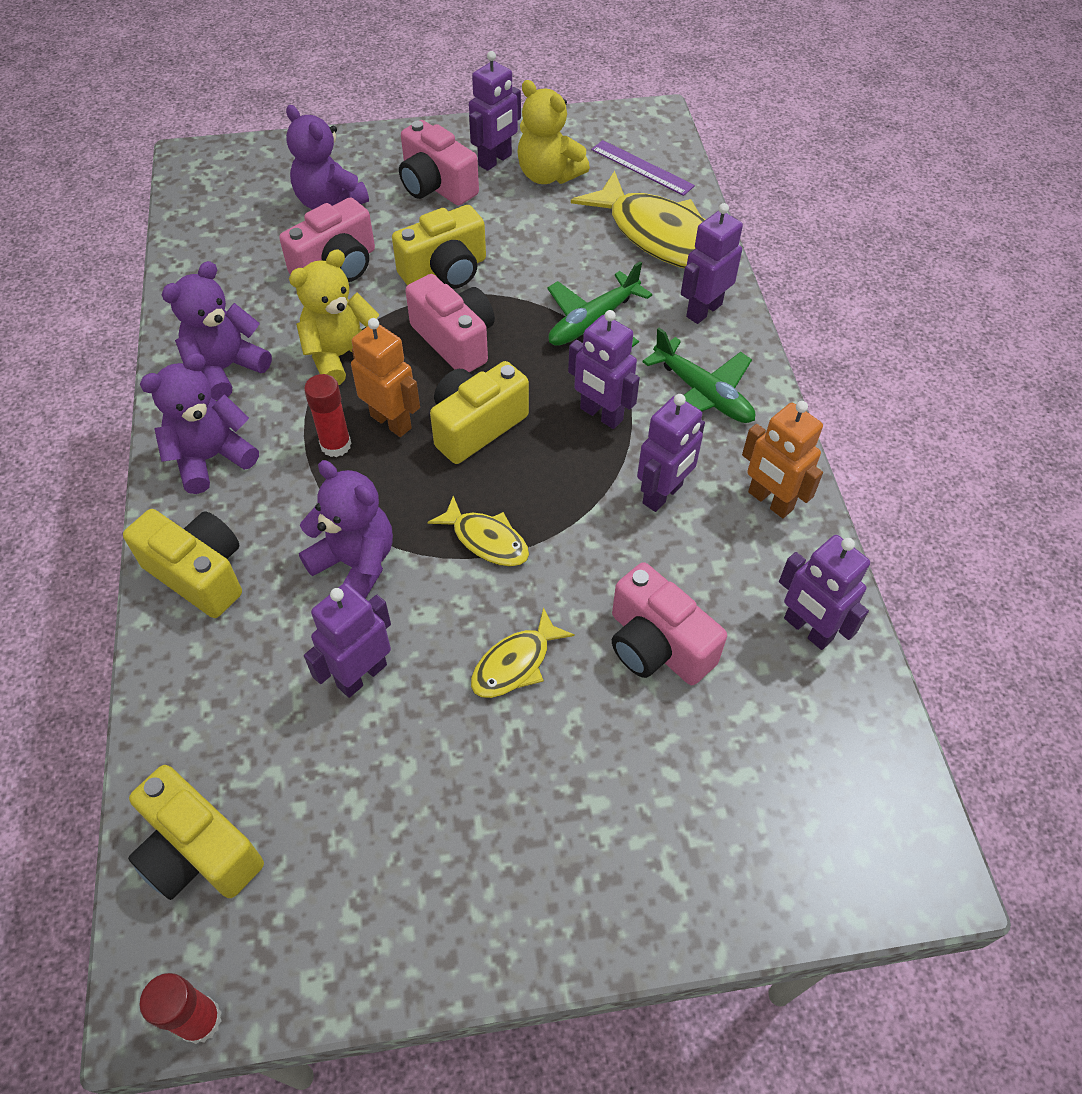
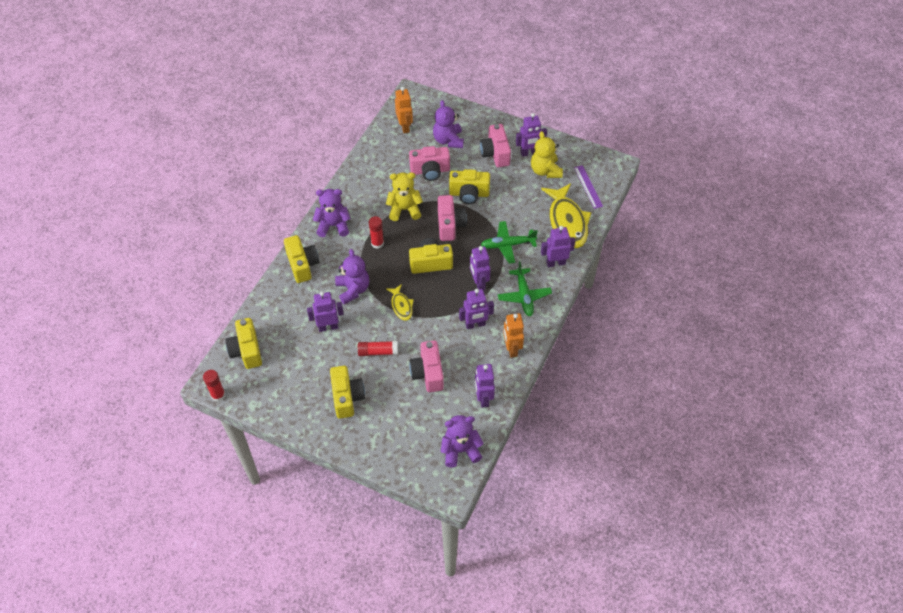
camera: 35 degrees right, 0 degrees up
(226, 368) = (361, 193): purple teddy bear -> purple teddy bear (460, 450)
(391, 421) = (402, 245): orange robot -> orange robot (405, 127)
(515, 664) = (378, 352): yellow fish -> red glue stick
(530, 810) = (347, 397): none -> yellow camera

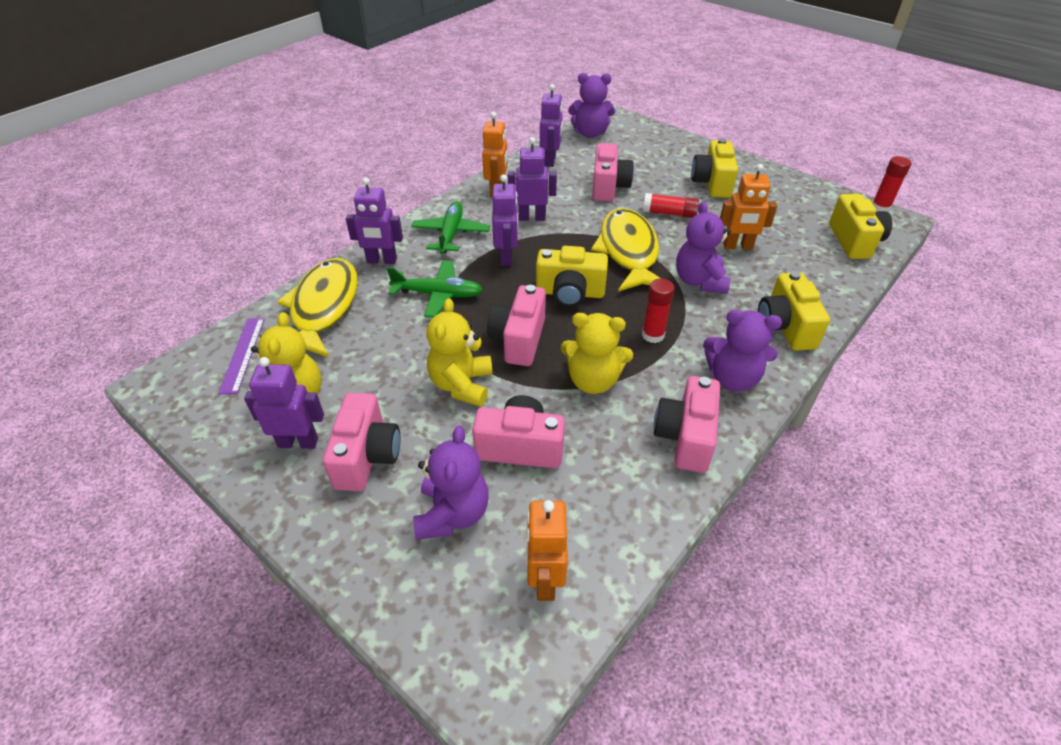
camera: 165 degrees left, 10 degrees down
(328, 327) = (737, 246): purple robot -> orange robot
(355, 190) = (685, 437): none -> pink camera
(401, 306) = (628, 251): yellow fish -> yellow fish, size x1.98
(469, 194) = (462, 385): yellow camera -> yellow teddy bear

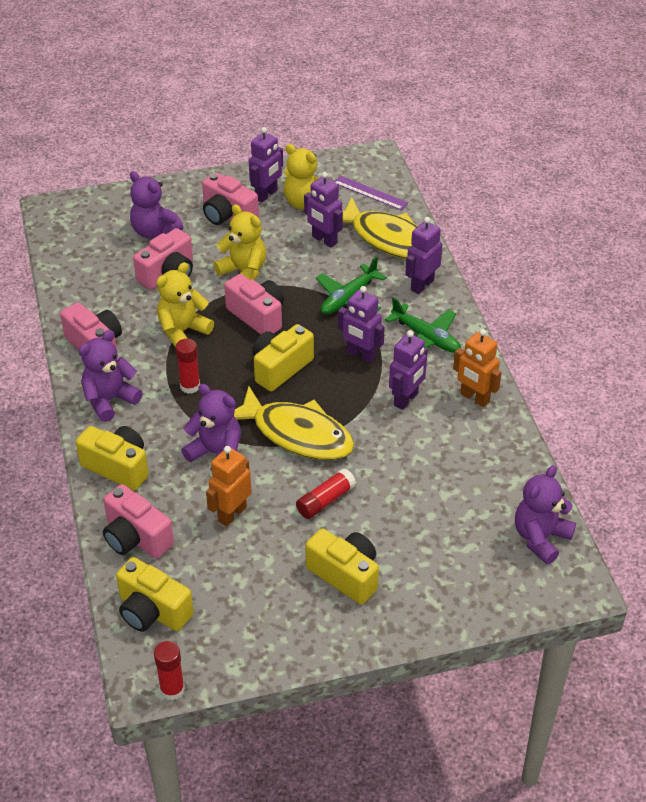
camera: 125 degrees right, 0 degrees up
(544, 580) = (83, 245): orange robot -> none
(550, 161) = (502, 468): purple robot -> purple robot (324, 240)
(608, 187) = (411, 484): pink camera -> pink camera (136, 538)

